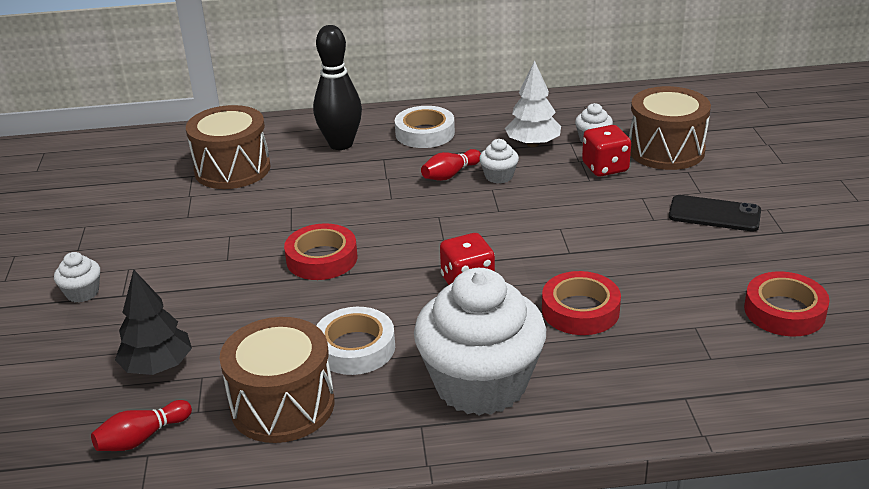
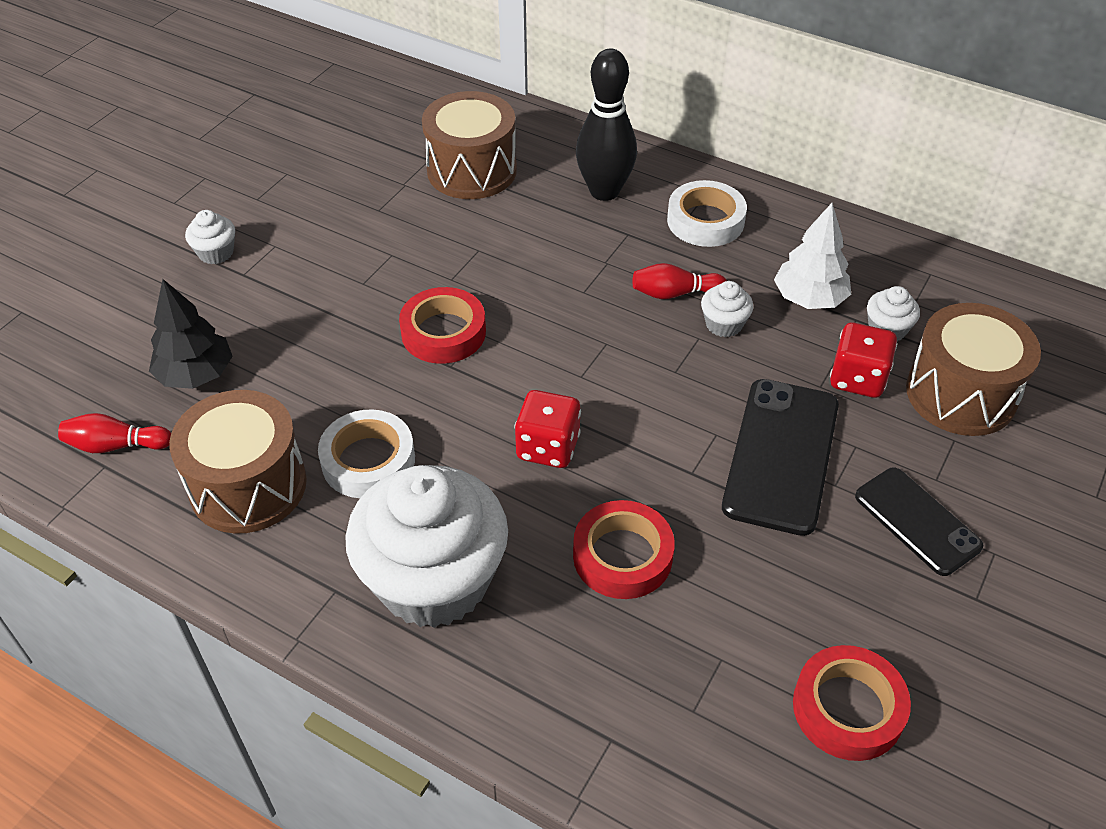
camera: 35 degrees right, 15 degrees up
(609, 220) = (781, 455): none -> black phone

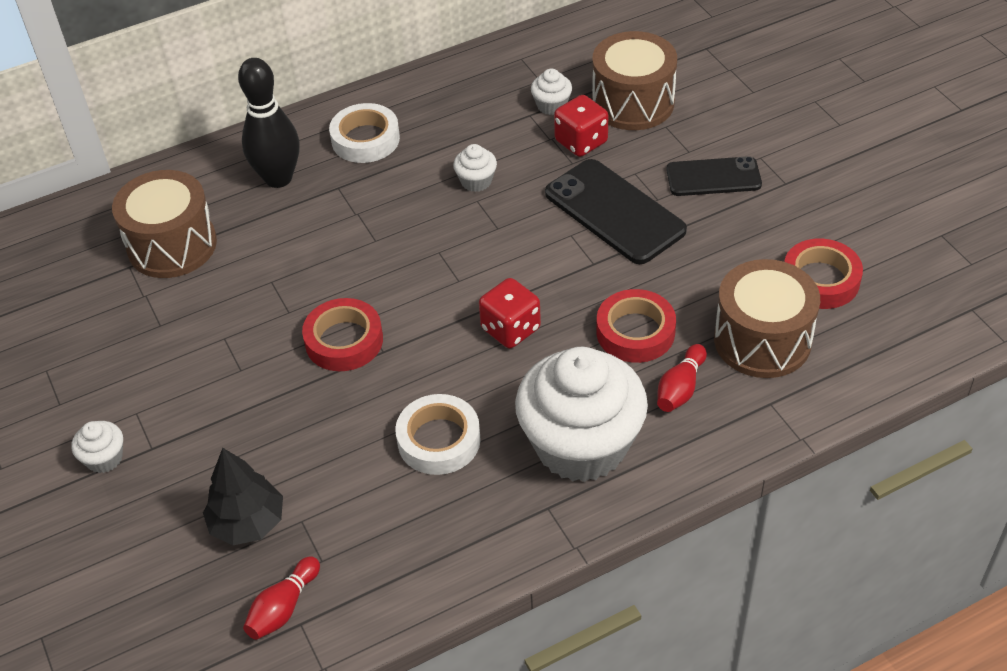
camera: 55 degrees left, 0 degrees up
(248, 485) = (403, 527): brown drum -> brown drum (762, 340)
(674, 293) = (423, 192): red bowling pin -> red bowling pin (680, 388)
(809, 299) = (491, 127): white tree -> none

